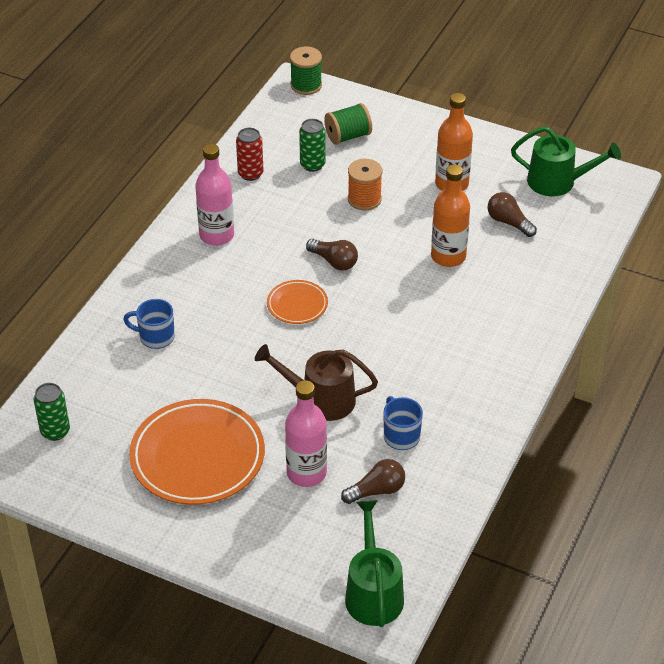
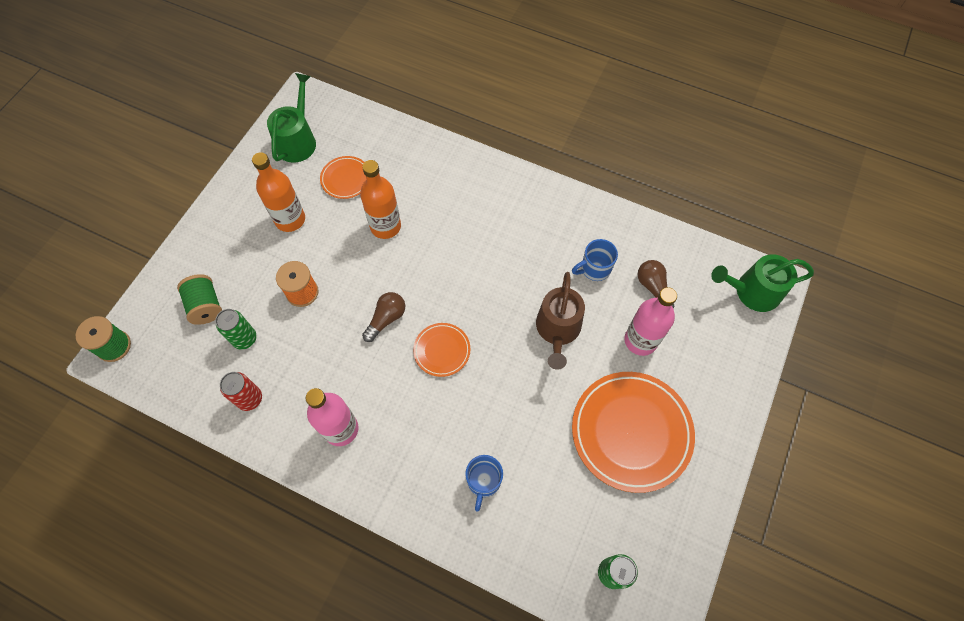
camera: 90 degrees left, 20 degrees up
(508, 222) = (346, 179): brown light bulb -> orange plate

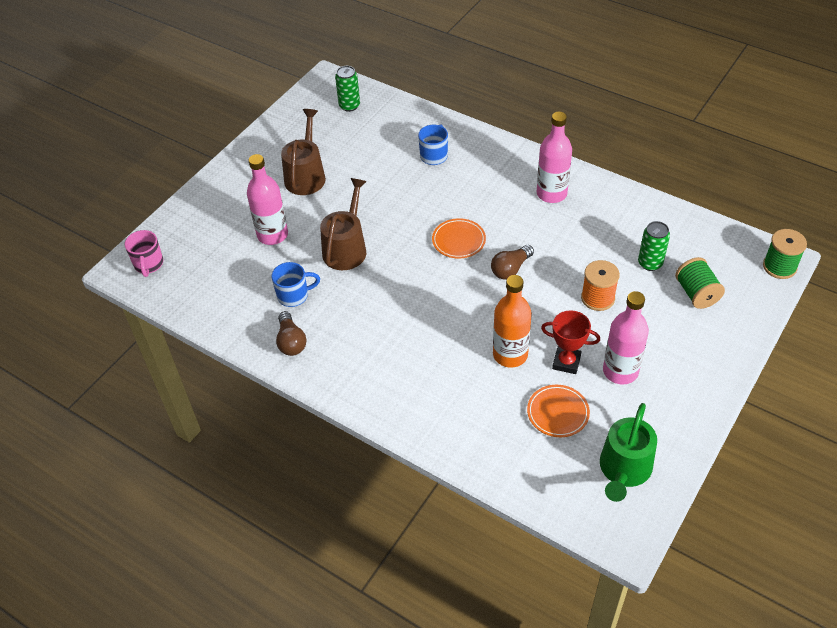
camera: 170 degrees left, 15 degrees down
(250, 399) = (636, 219): red can -> none
(290, 219) = (620, 371): orange bottle -> pink bottle
(336, 224) = (566, 362): none -> red trophy
(631, 432) = (306, 176): orange plate -> brown watering can
(653, 288) = (242, 275): brown light bulb -> brown light bulb (291, 342)
(752, 292) = (148, 264): green watering can -> pink mug

